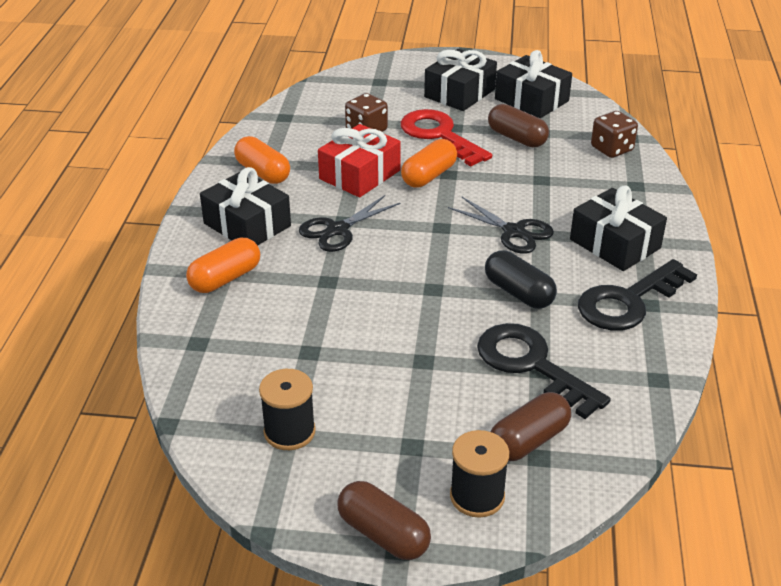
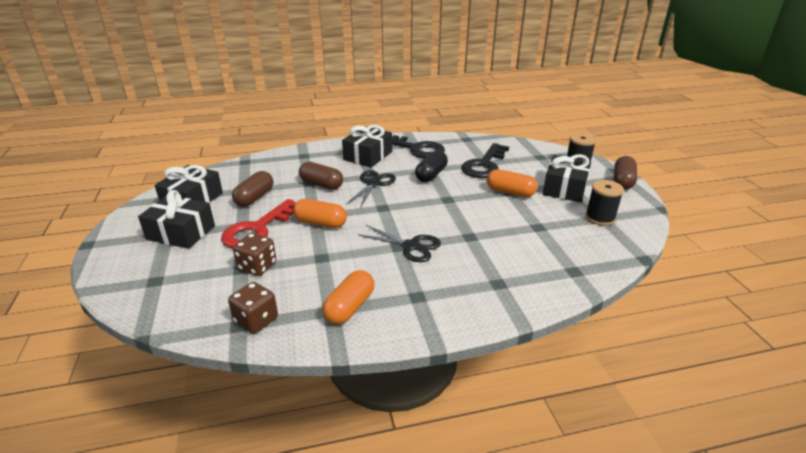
camera: 110 degrees left, 5 degrees down
(225, 278) = (503, 281): orange capsule -> orange capsule (510, 192)
(247, 225) = (432, 291): black gift -> black gift (564, 188)
(360, 175) = (331, 253): red gift -> none
(528, 440) = (533, 160): brown capsule -> brown capsule (321, 184)
(612, 149) = (262, 165): brown dice -> brown dice (256, 320)

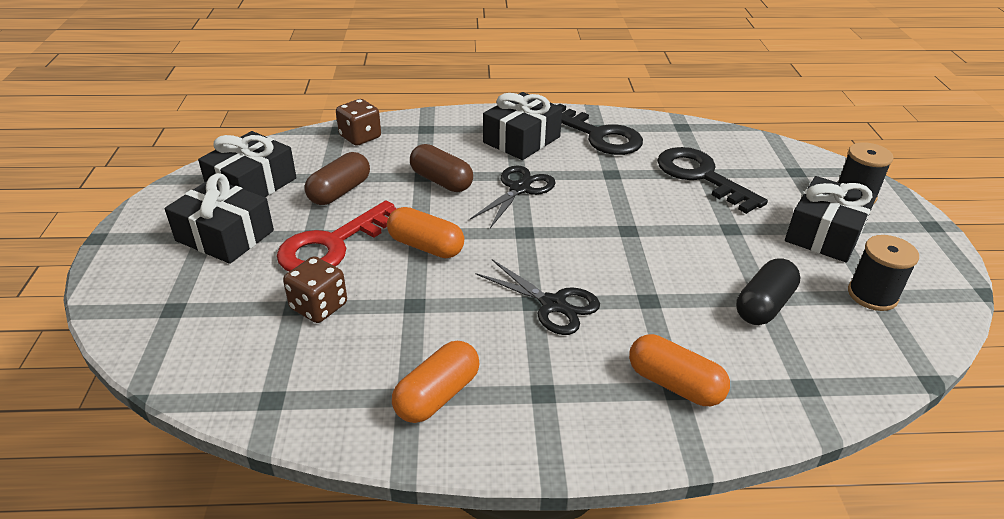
camera: 10 degrees right, 5 degrees up
(256, 320) = (298, 395): brown dice -> brown dice (360, 137)
(431, 175) = (612, 184): black capsule -> black capsule (763, 305)
(484, 165) = (701, 176): black key -> black key turned 105 degrees clockwise
(510, 192) = (732, 230): orange capsule -> orange capsule (674, 384)
(622, 181) = (927, 233): brown capsule -> none

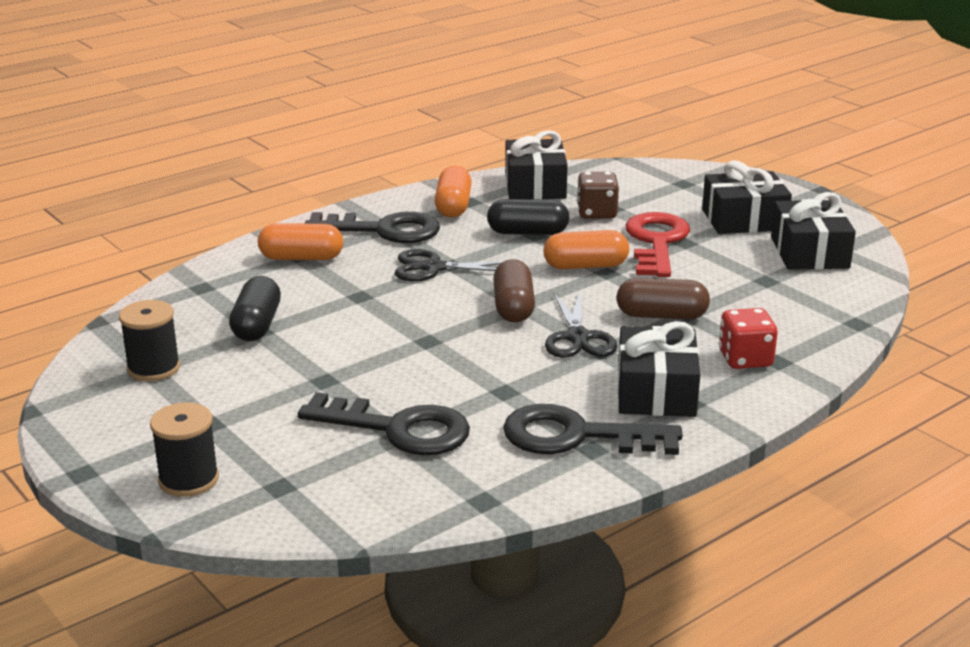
camera: 145 degrees right, 10 degrees down
(340, 192) = (729, 274): brown capsule -> brown capsule (513, 307)
(360, 137) = (819, 324): brown dice -> none
(417, 311) = (527, 233): none -> black capsule
(441, 136) = (745, 359): none -> red dice
(552, 389) = (384, 230): none -> black key
(824, 233) = (217, 412): black gift -> black gift (535, 186)

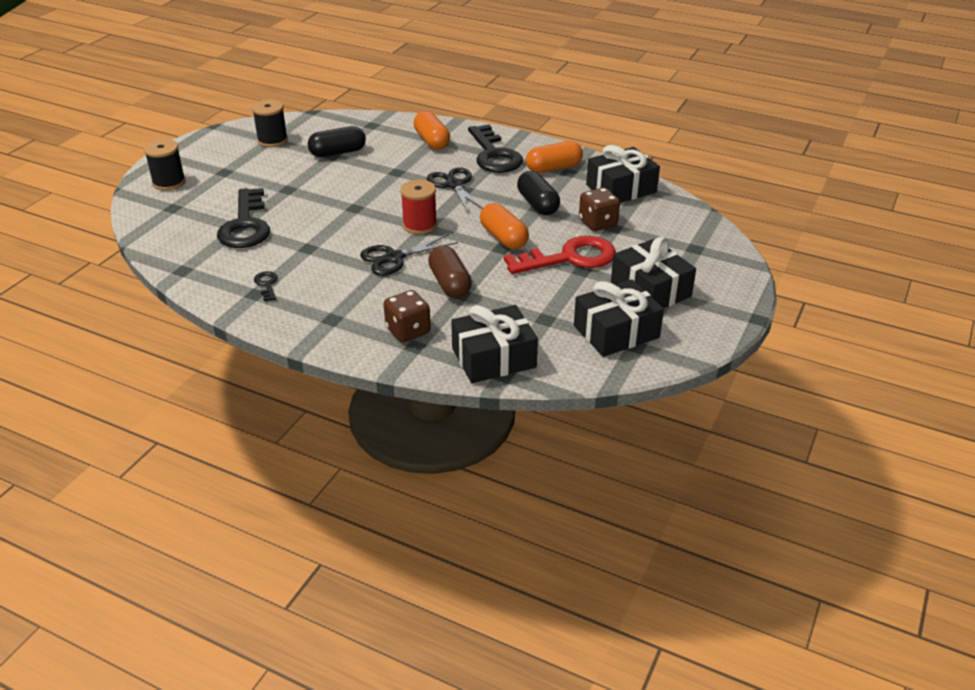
camera: 65 degrees right, 10 degrees up
(513, 307) = (420, 225): brown capsule -> red spool
(576, 436) = (267, 284): black key -> black key, size x0.42
(656, 391) = (339, 302): black gift -> black gift (493, 358)
(745, 359) = (408, 331): red dice -> brown dice

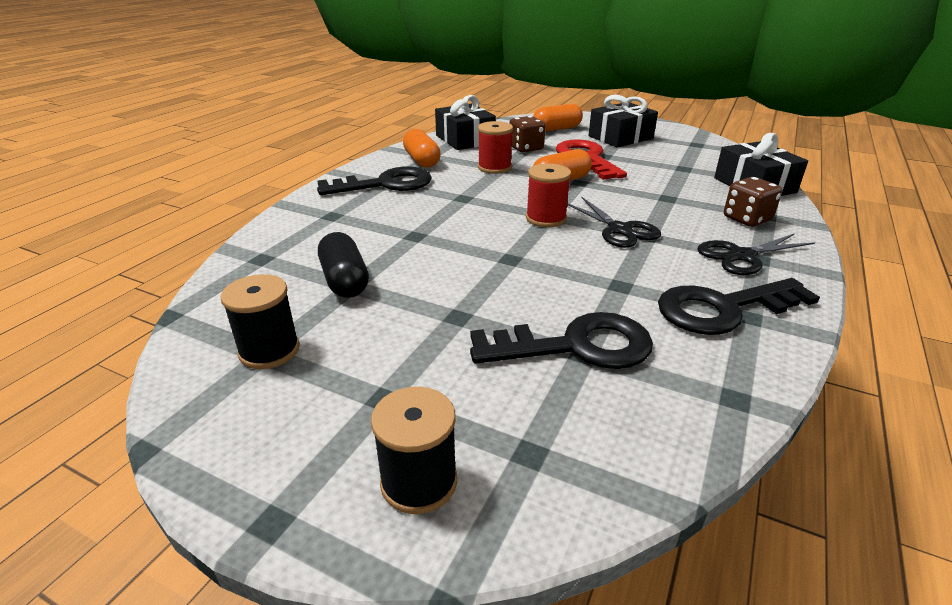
camera: 90 degrees left, 5 degrees down
(267, 284) = (723, 309): black key -> black key, size x2.38
(432, 141) = (335, 216): orange capsule -> orange capsule (556, 129)
(450, 283) = (654, 202): brown capsule -> none
(454, 185) = (453, 203): black scissors -> black scissors (742, 256)
(537, 204) = (494, 167): black capsule -> red spool
(616, 331) = (684, 148): black gift -> none

